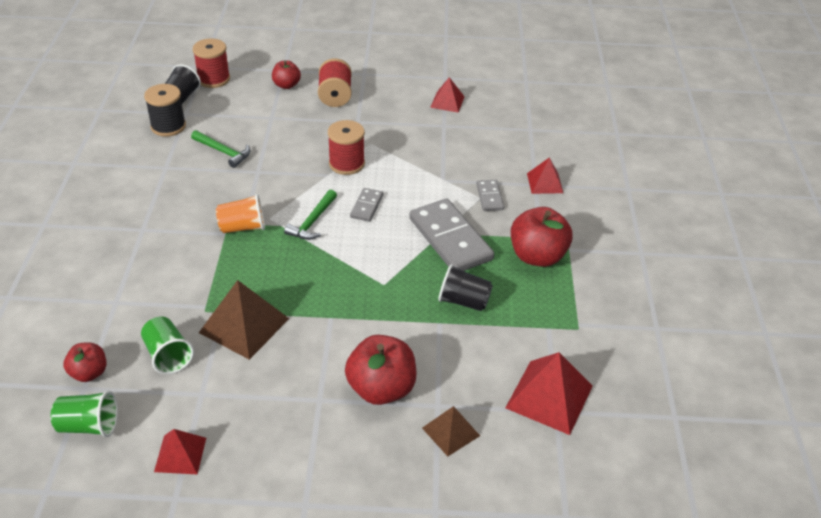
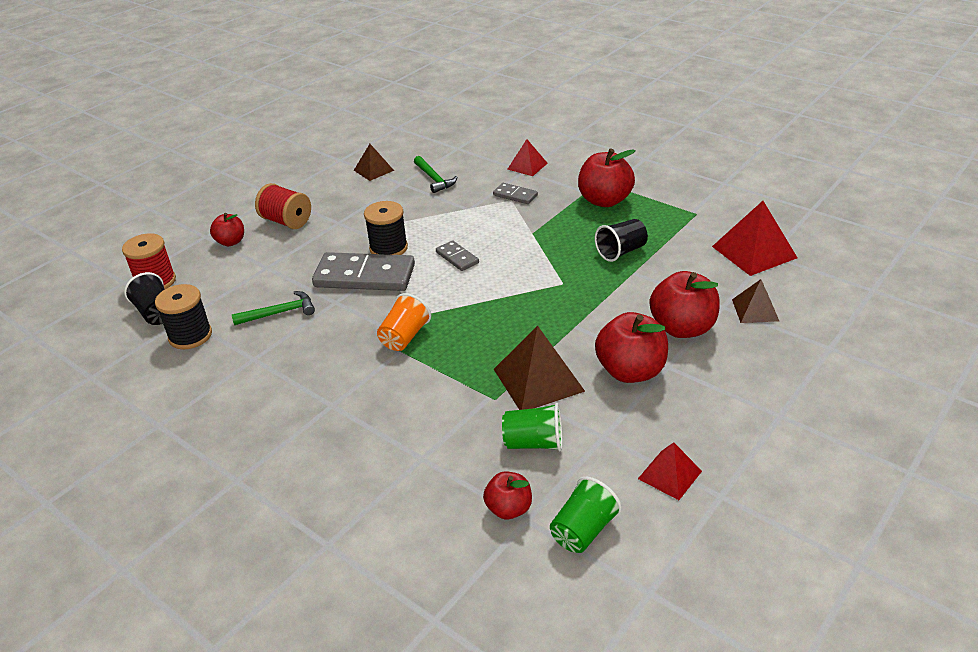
camera: 50 degrees left, 5 degrees down
(295, 377) = (630, 371): none -> red apple
(313, 221) = (443, 293): green hammer -> green hammer (434, 179)
(346, 164) = (388, 248): red spool -> black spool
(447, 102) = (374, 170): red pyramid -> brown pyramid
(450, 239) = (544, 231): grey domino -> grey domino (364, 276)

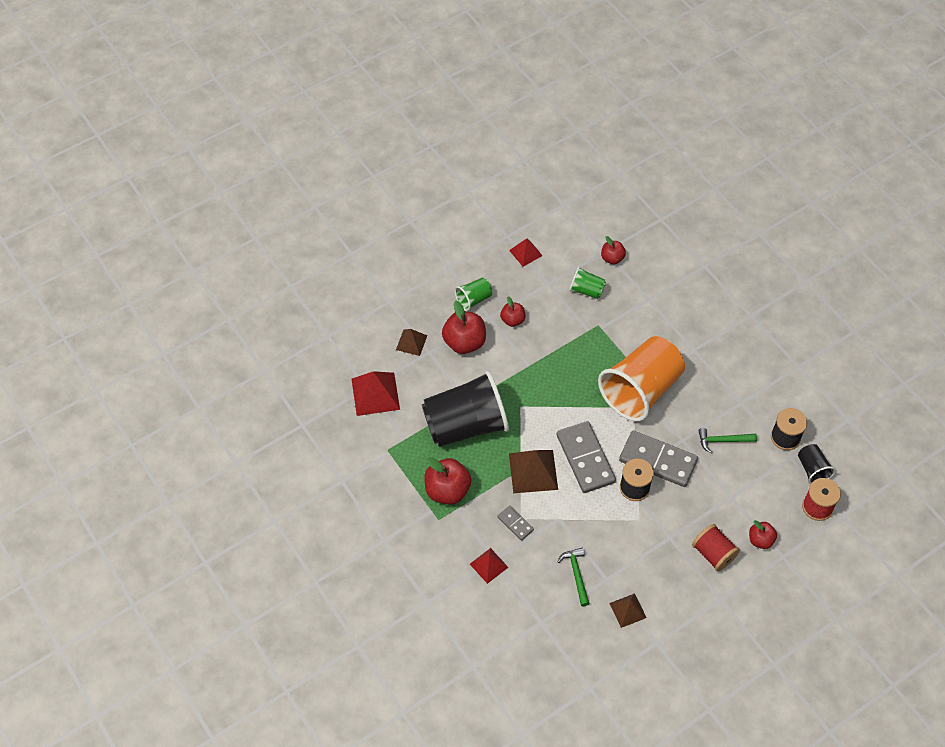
camera: 165 degrees left, 20 degrees up
(404, 337) = (640, 390): orange cup -> orange cup, size x2.25
(457, 258) = (585, 458): grey domino -> grey domino, size x2.06
(538, 380) = (568, 330): brown pyramid -> brown pyramid (533, 471)
(583, 530) = (580, 238): green cup -> green cup (473, 299)
(621, 252) = (465, 425): black cup -> black cup, size x2.25
(630, 371) = (512, 320): red apple -> red apple, size x0.58

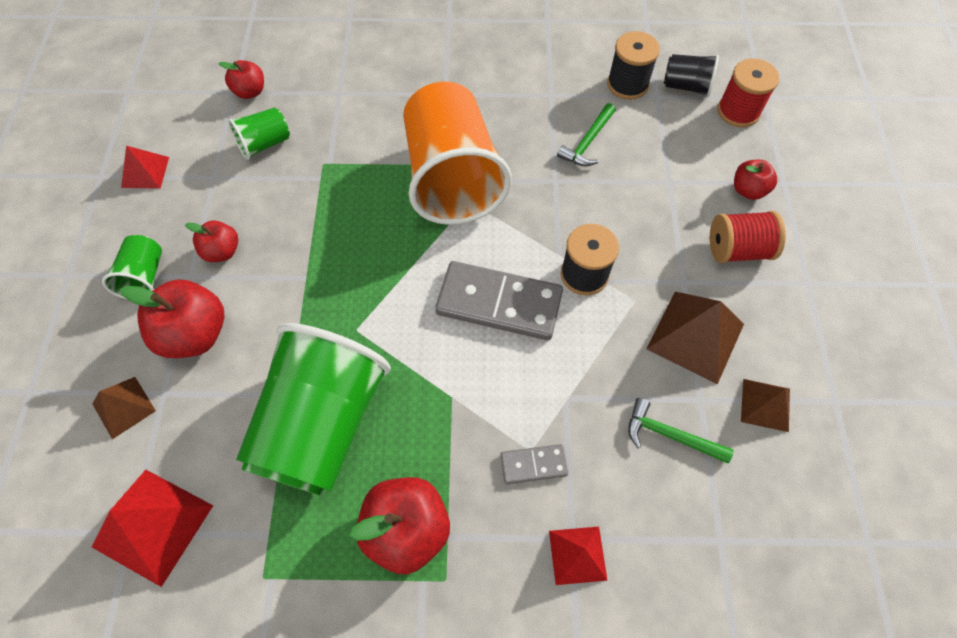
camera: 55 degrees left, 5 degrees up
(465, 425) = (322, 424): black cup -> green cup
(533, 471) = (468, 382): brown pyramid -> brown pyramid (695, 336)
(658, 460) = (564, 224): grey domino -> none

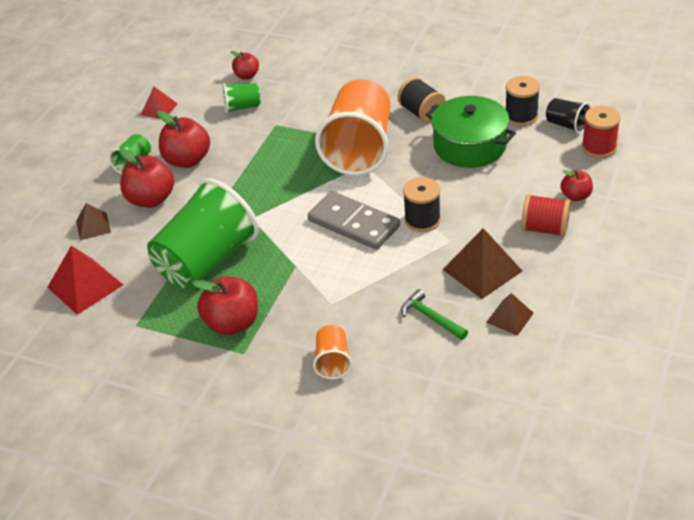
camera: 25 degrees right, 20 degrees down
(222, 251) = (187, 160): red apple -> red apple, size x1.73
(505, 104) = (422, 113): none -> black spool
(533, 464) = (330, 311): grey domino -> none
(577, 555) = (333, 361): red pyramid -> orange cup
(587, 142) = (469, 146): green hammer -> green pot

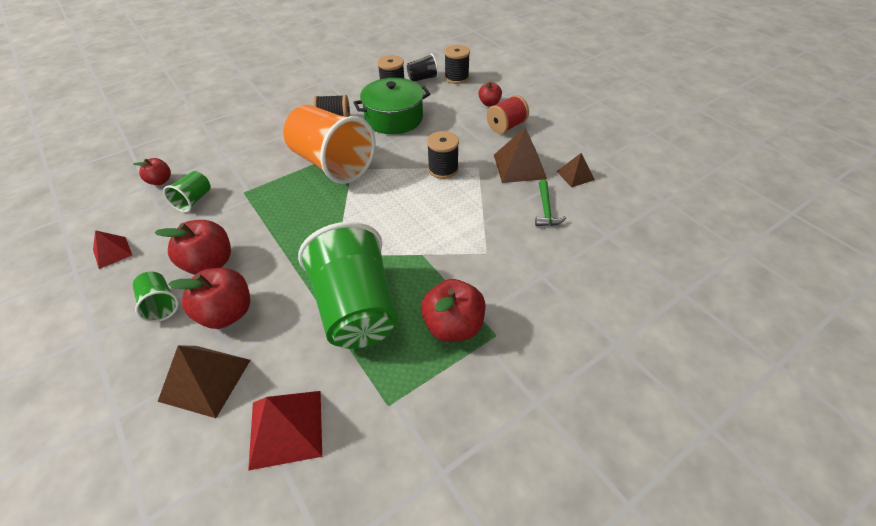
camera: 60 degrees left, 5 degrees up
(93, 226) = (205, 380): brown pyramid -> brown pyramid, size x1.68
(333, 361) = (551, 281): orange cup -> none
(354, 223) = (409, 202): grey domino -> none
(431, 318) = (546, 209): green hammer -> green hammer turned 75 degrees counterclockwise
(599, 147) = (456, 78): red spool -> black spool

